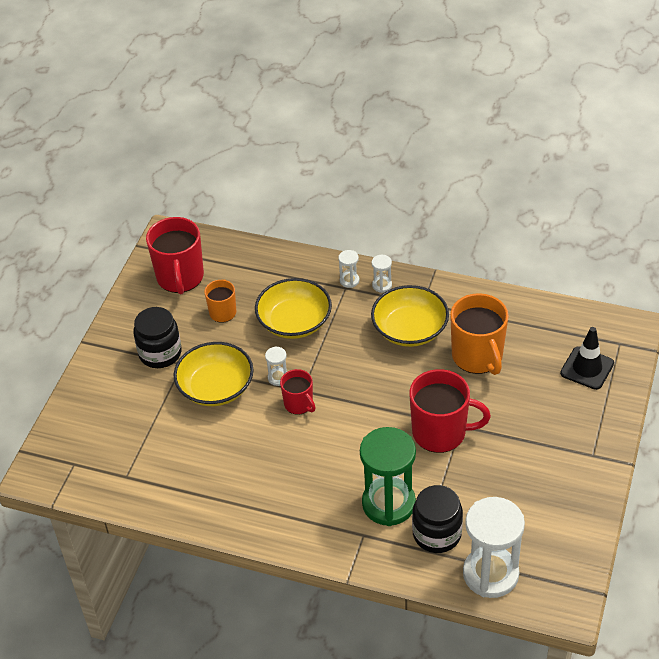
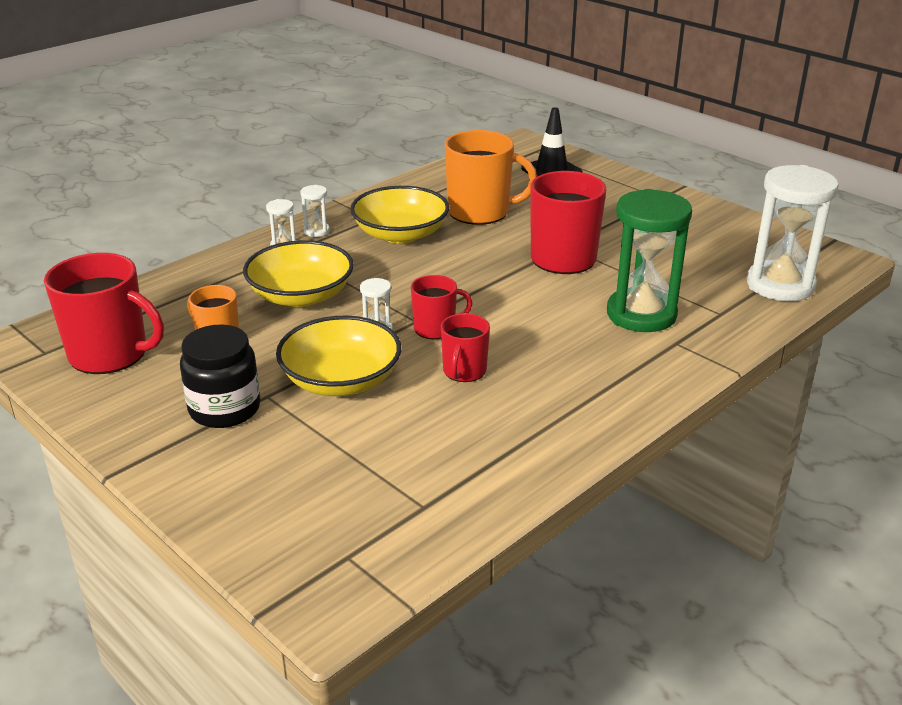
camera: 65 degrees left, 15 degrees down
(260, 439) = (464, 371): none -> red mug
(437, 534) = (705, 299): black jar -> none

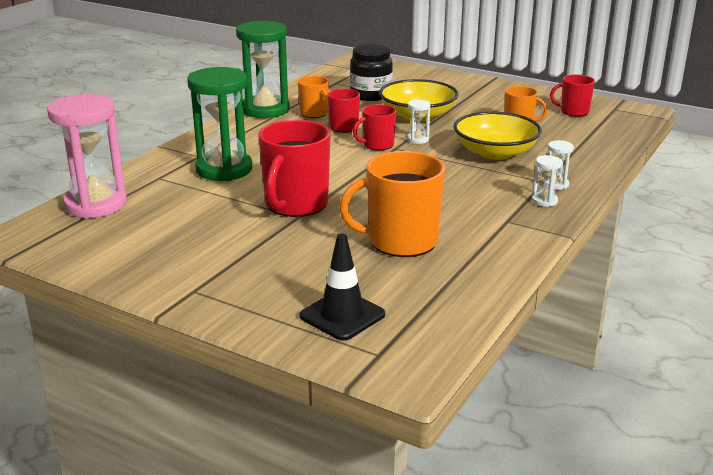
camera: 165 degrees right, 5 degrees down
(110, 354) = (573, 112): red mug -> red mug, size x0.56
(224, 409) = (471, 99): black jar -> black jar (371, 95)
(400, 234) = (463, 208): yellow bowl -> none
(496, 411) = (314, 113): none -> orange mug
(575, 434) = (265, 110): none -> green hourglass
(780, 285) = (96, 204): white hourglass -> pink hourglass

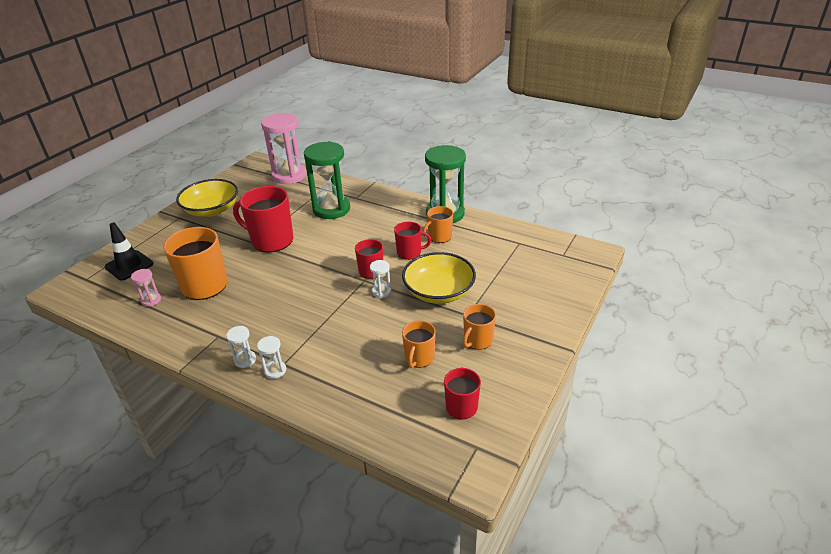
camera: 90 degrees right, 10 degrees up
(371, 95) = (490, 264): black jar -> none
(437, 278) = (151, 300): none -> pink hourglass
(490, 104) = (477, 340): none -> orange mug
(495, 152) = (349, 337): yellow bowl -> yellow bowl (211, 210)

